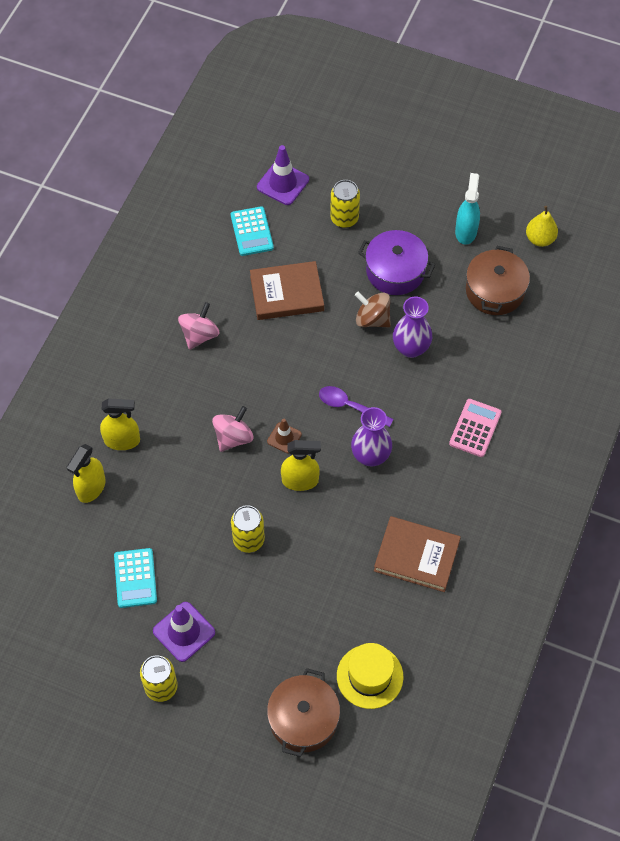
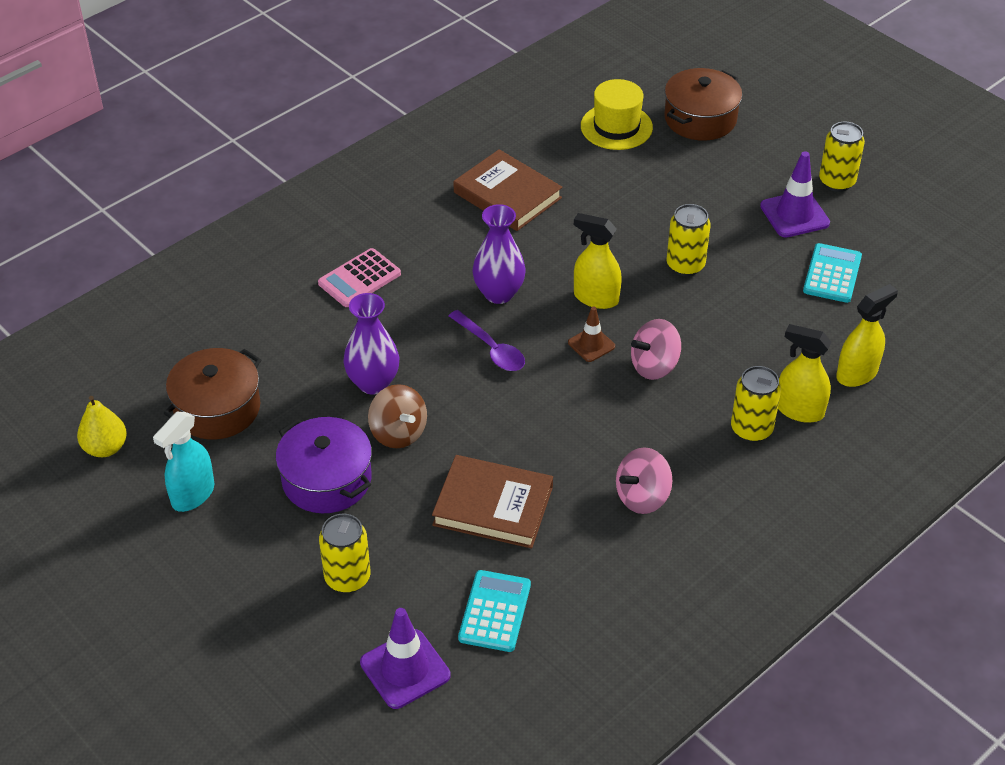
camera: 155 degrees left, 15 degrees down
(149, 412) = (751, 429): none -> yellow can

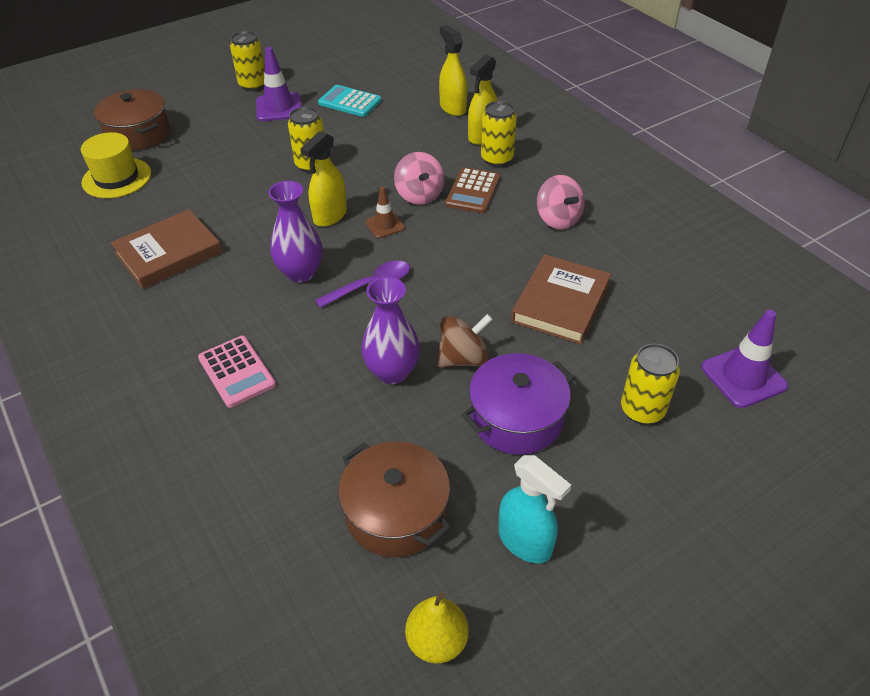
camera: 80 degrees left, 0 degrees up
(495, 611) = (676, 314): turquoise calculator -> none
(676, 412) = (472, 191): none -> brown calculator

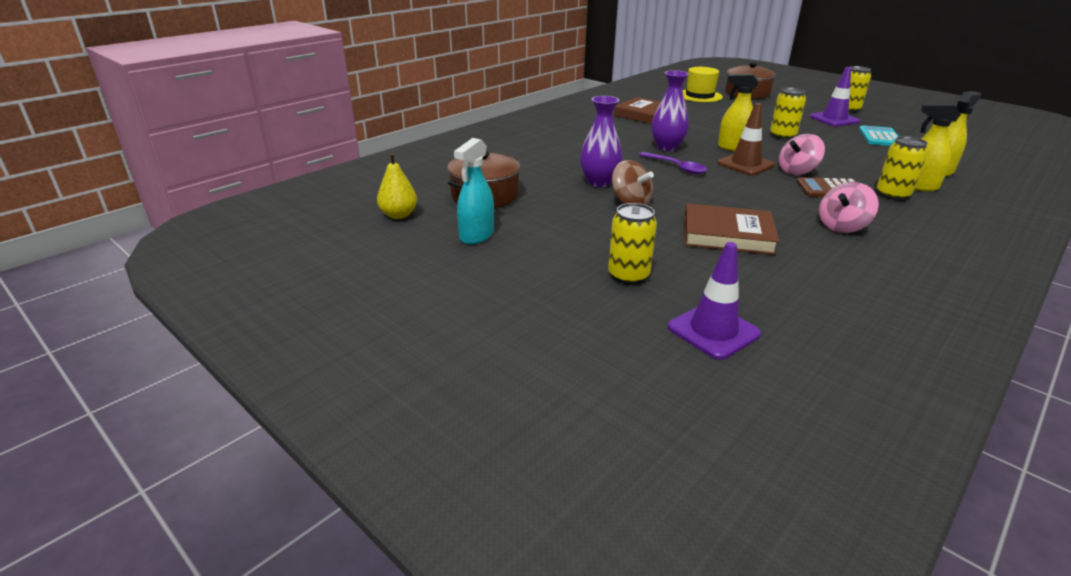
camera: 75 degrees right, 15 degrees down
(236, 372) = (568, 144): pink calculator -> none
(385, 225) = (745, 164): brown traffic cone -> brown traffic cone, size x1.64
(516, 418) = (585, 225): purple pot -> none

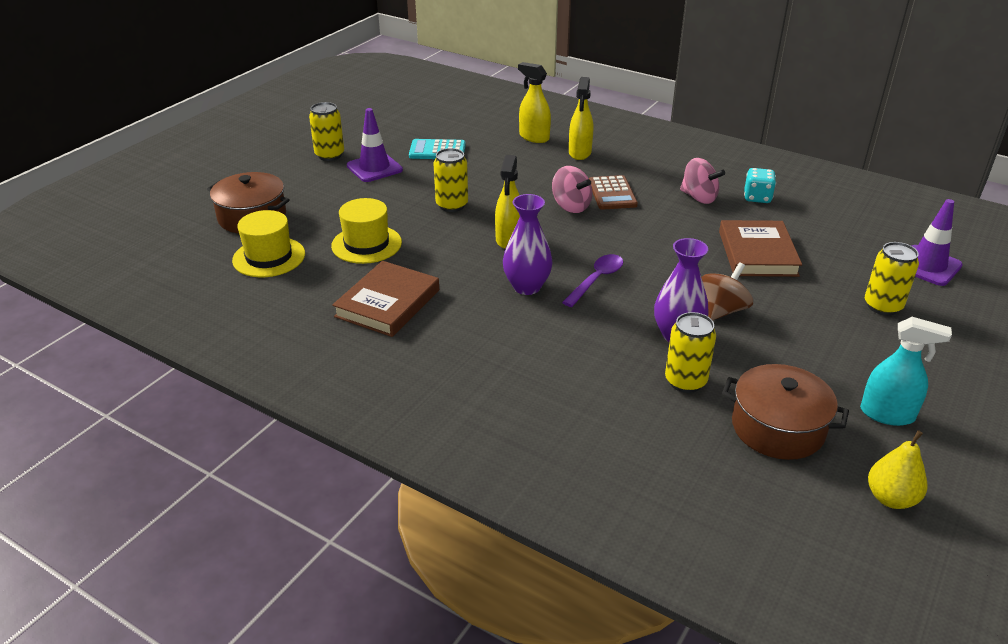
camera: 100 degrees left, 5 degrees up
(718, 114) = (366, 244): none -> yellow hat
(745, 164) = (564, 234): brown traffic cone -> none
(858, 259) = (757, 197): none -> turquoise dice
(892, 195) = (608, 166): yellow can -> yellow can (685, 381)

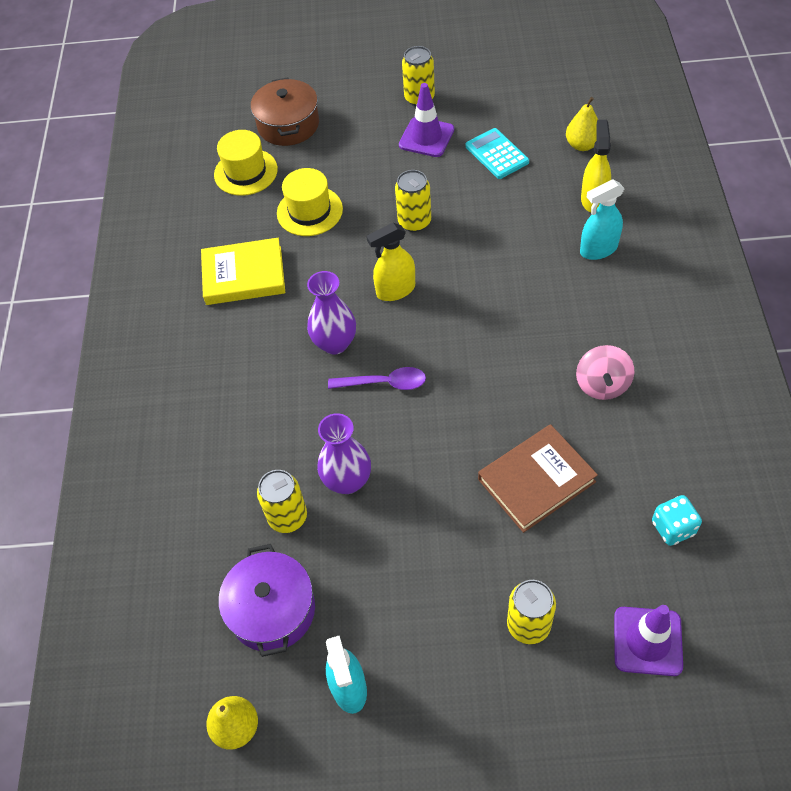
camera: 60 degrees right, 20 degrees up
(387, 303) = (244, 275): brown book -> yellow book
(479, 121) = (582, 145): none -> yellow pear
(571, 206) = (489, 299): pink spinning top -> none
(580, 153) = (598, 249): yellow spray bottle -> turquoise spray bottle
(612, 193) = (542, 315): brown calculator -> none
(722, 310) = (412, 496): brown spinning top -> none
(757, 197) = (651, 432): turquoise dice -> turquoise dice (673, 528)
(777, 428) = (272, 610): brown pot -> purple pot

